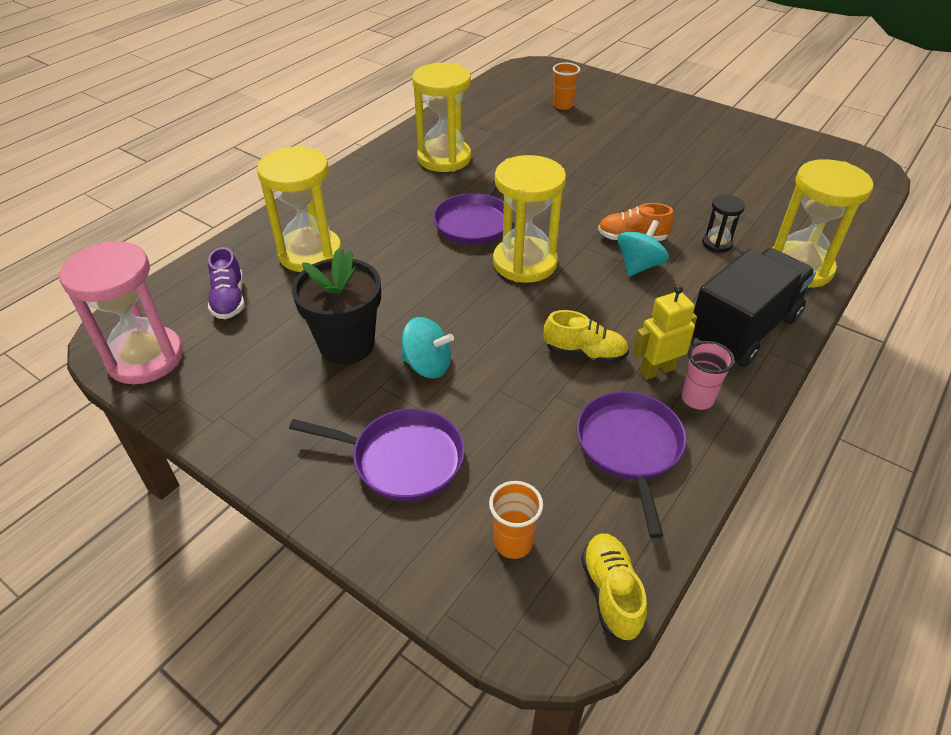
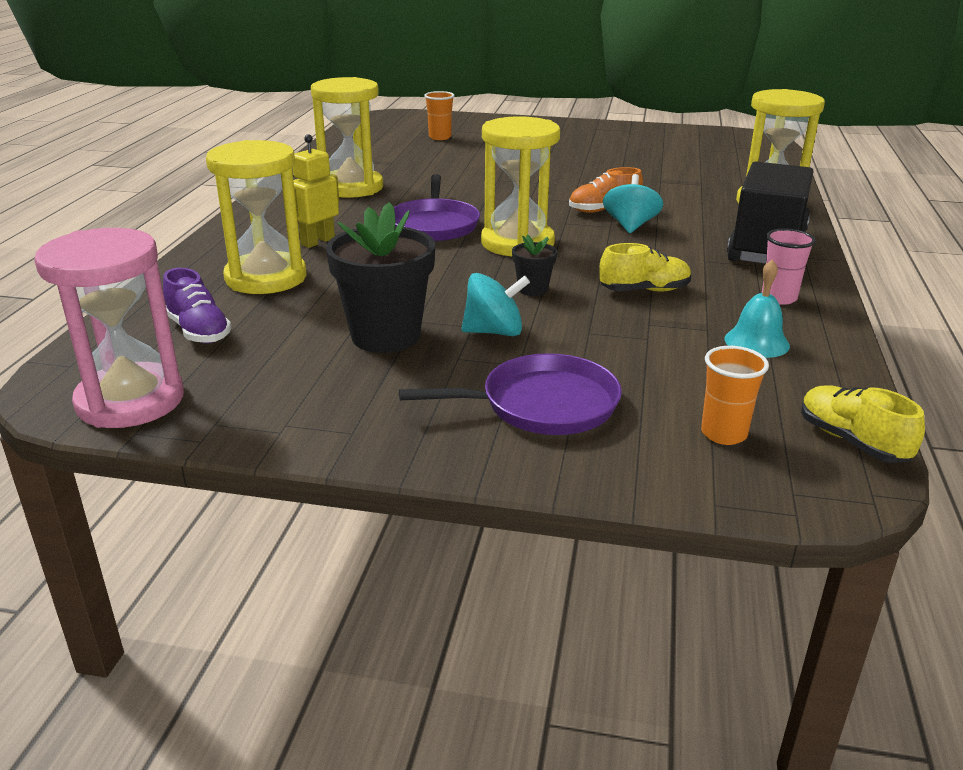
camera: 25 degrees left, 15 degrees down
(494, 324) = (533, 289): none -> black flower pot
(630, 447) = (756, 342): purple pan -> turquoise bell
(657, 370) = (723, 288): yellow robot -> yellow robot (317, 241)
(717, 243) = (684, 201): black hourglass -> none

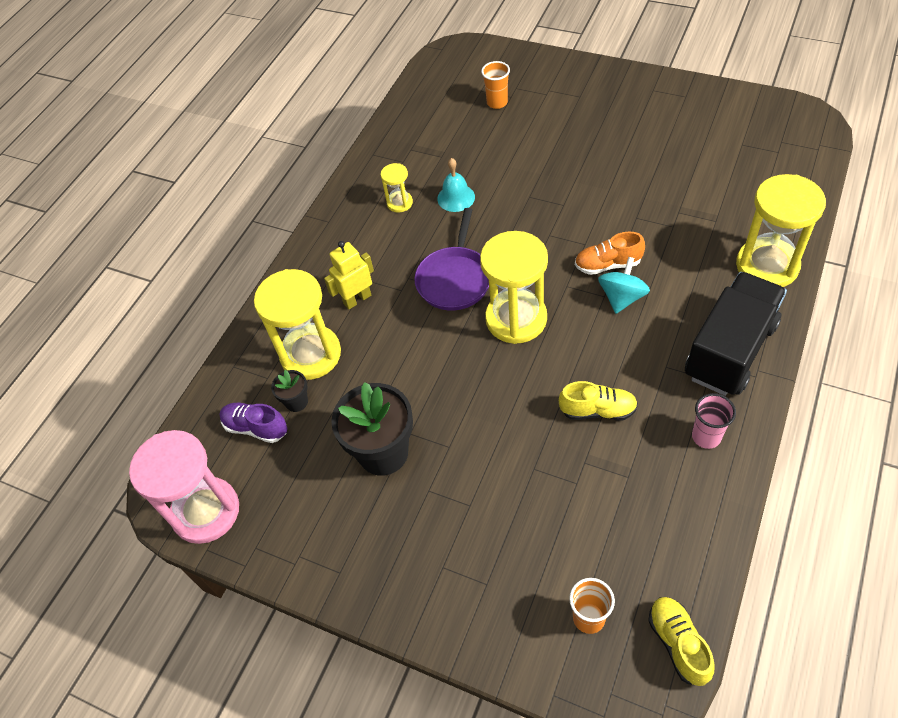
camera: 20 degrees right, 25 degrees up
(199, 331) = (256, 428): purple shoe -> purple shoe turned 135 degrees clockwise
(351, 187) = (399, 203): yellow hourglass -> yellow hourglass, size x0.48
(494, 332) = (463, 458): turquoise spinning top -> none
(533, 289) = (508, 397): black flower pot -> black flower pot (296, 402)
(542, 404) = (473, 561): purple pan -> none
(756, 342) = (660, 501): turquoise bell -> turquoise bell (456, 198)

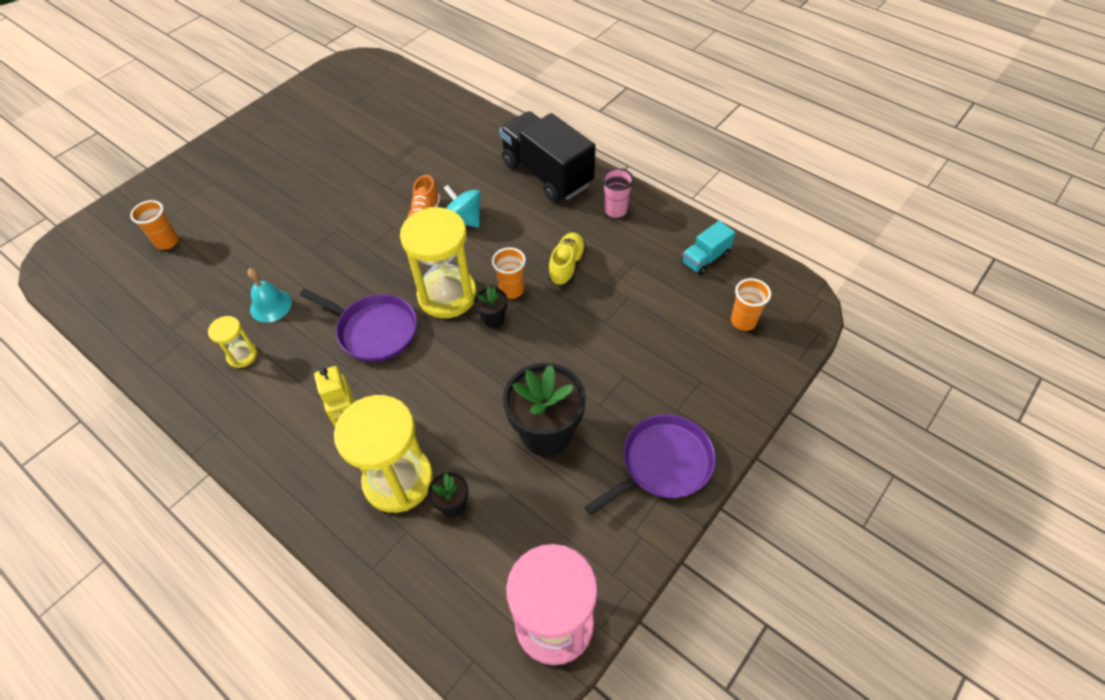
camera: 80 degrees left, 0 degrees up
(256, 428) = (468, 553): purple shoe -> none
(376, 566) = (663, 463): none -> purple pan
(501, 366) = (493, 319): none -> black flower pot
(544, 370) = (512, 290): none -> orange cup
(672, 555) = (705, 258): none -> turquoise truck
(678, 643) = (772, 276): yellow shoe -> none
(767, 266) = (481, 130): yellow hourglass -> none

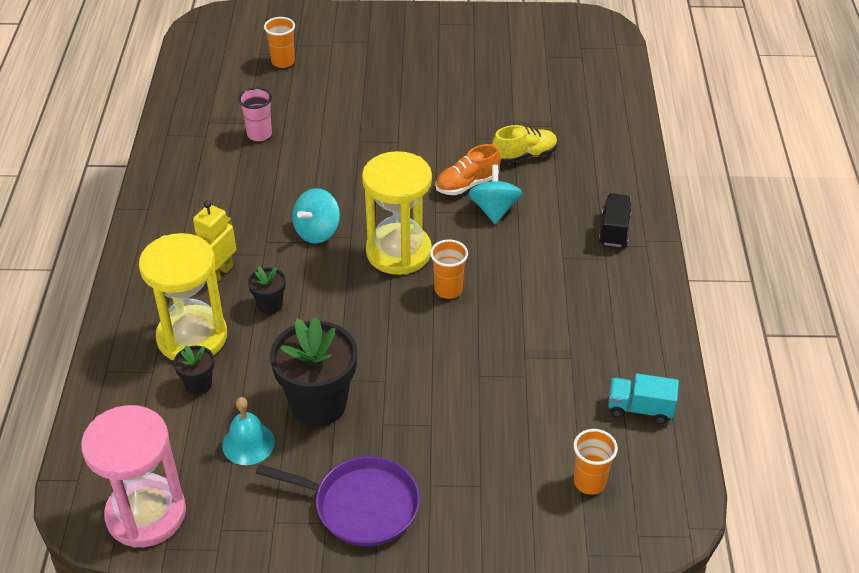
camera: 50 degrees right, 10 degrees down
(242, 355) = (221, 174): yellow hourglass -> none
(271, 306) = (281, 157): turquoise bell -> turquoise bell (248, 443)
(374, 330) = (317, 231): purple pan -> turquoise spinning top
(493, 319) = (403, 297): black flower pot -> black flower pot (270, 305)
(547, 174) = (614, 230): black truck -> black truck, size x0.48
(567, 266) = (516, 310): yellow shoe -> yellow shoe (524, 155)
(615, 210) = (625, 305): pink cup -> pink cup (259, 134)

